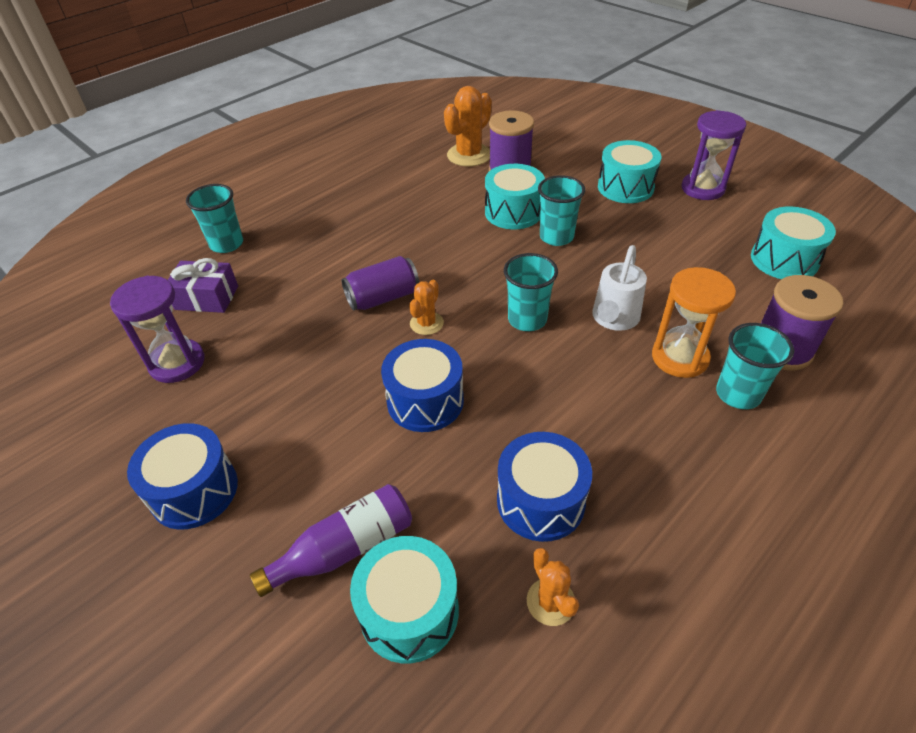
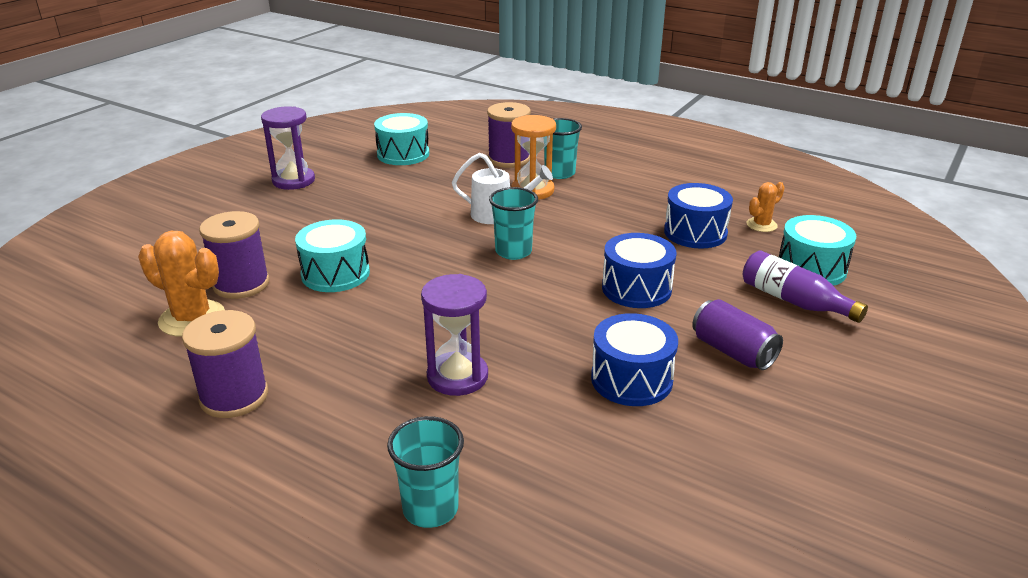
camera: 105 degrees left, 15 degrees down
(177, 363) = (681, 467): purple hourglass -> purple hourglass (457, 376)
(194, 490) = (814, 392): blue drum -> blue drum (631, 379)
(207, 298) = (558, 485): purple gift -> none
(373, 175) = (234, 396): none -> purple spool
(383, 298) = (509, 336): purple can -> purple can (733, 352)
(426, 323) = (539, 302): orange cactus -> none
(556, 237) = (382, 246): turquoise cup -> none
(625, 187) = (288, 215): turquoise drum -> none

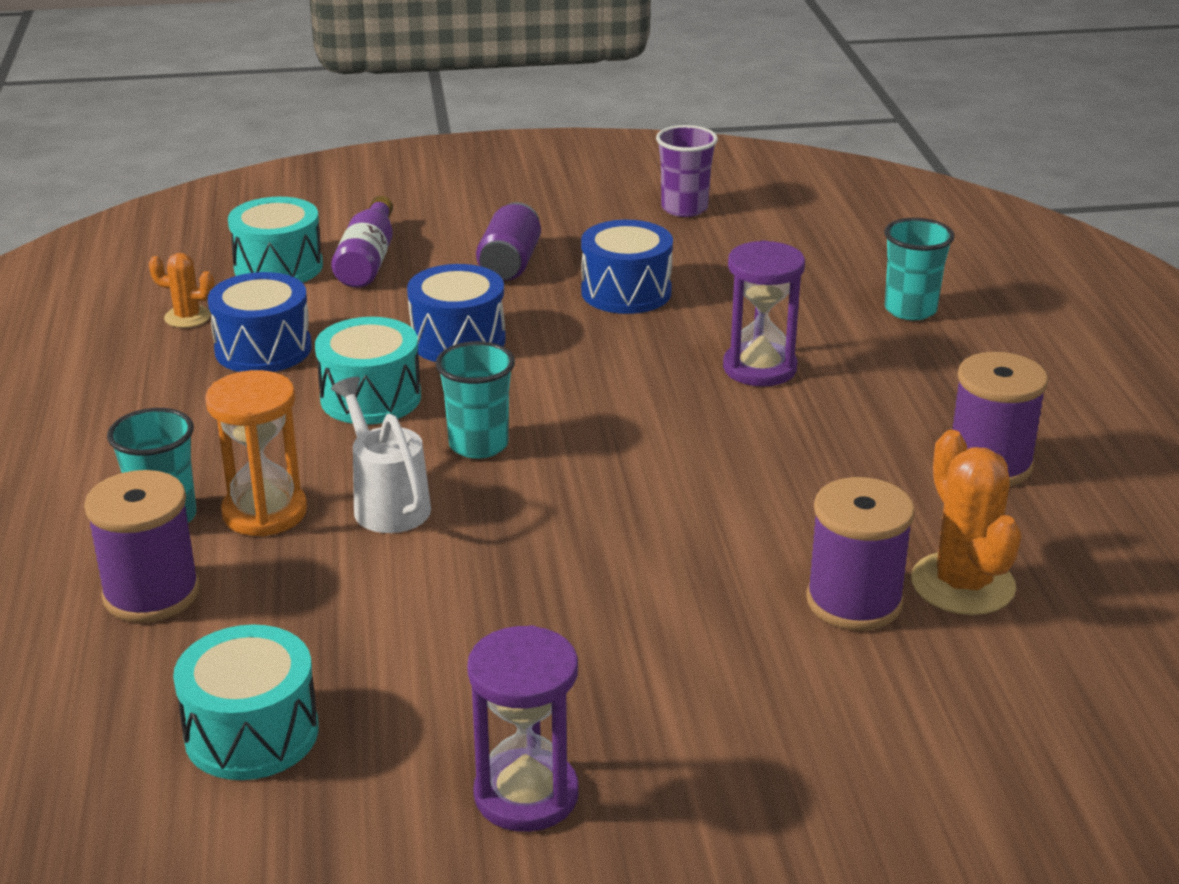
camera: 130 degrees left, 0 degrees up
(335, 274) = (719, 543): turquoise drum -> turquoise drum (371, 397)
(769, 500) = (684, 208): none -> purple cup

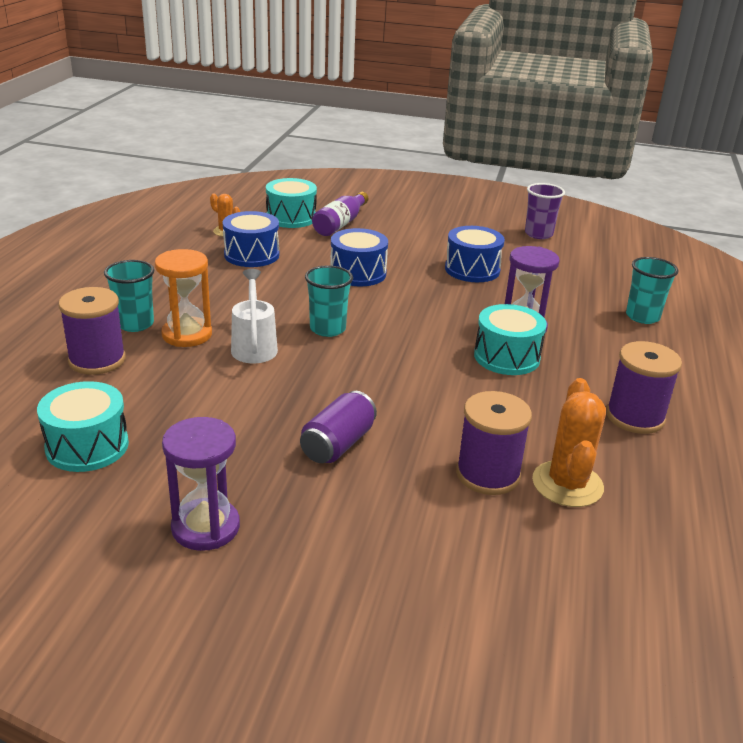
camera: 20 degrees right, 0 degrees up
(371, 397) = (288, 291): turquoise drum -> turquoise drum (507, 357)
(510, 264) = (416, 241): purple can -> purple can (338, 444)

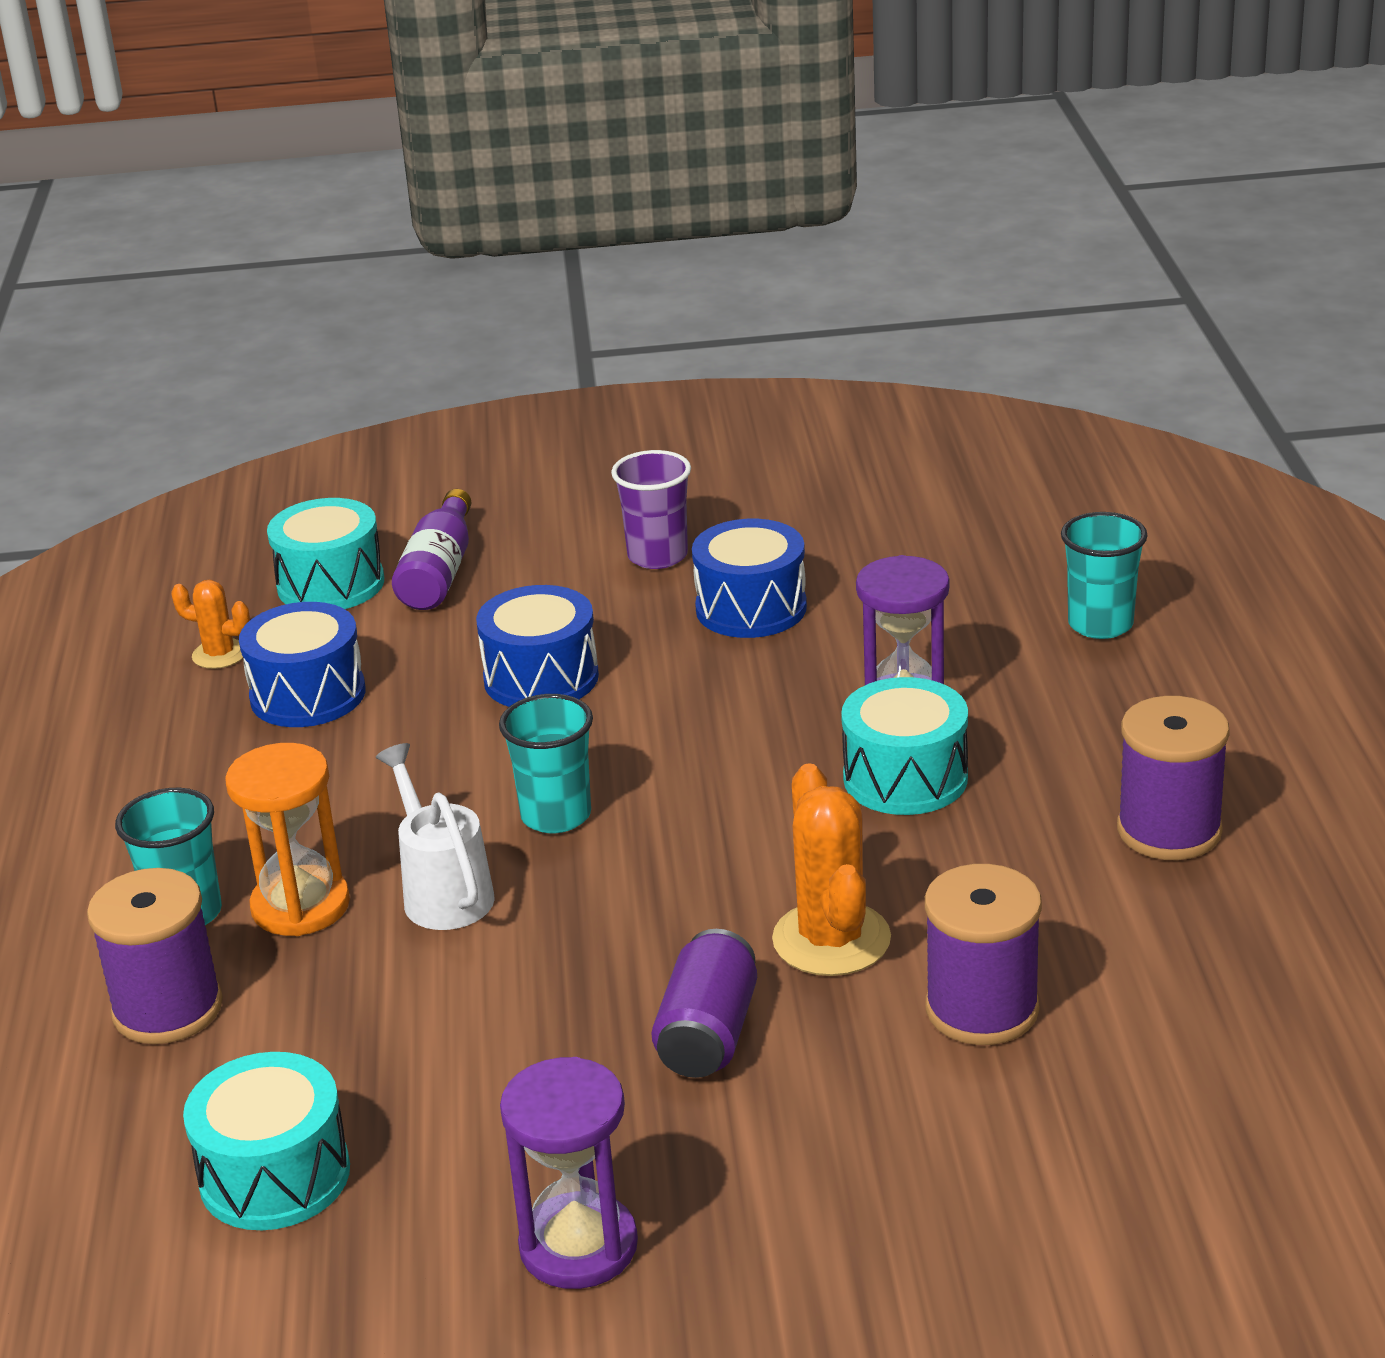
camera: 15 degrees left, 0 degrees up
(538, 234) = (834, 490): purple cup -> purple cup (657, 556)
(567, 484) = (1114, 986): orange cactus -> orange cactus (831, 939)

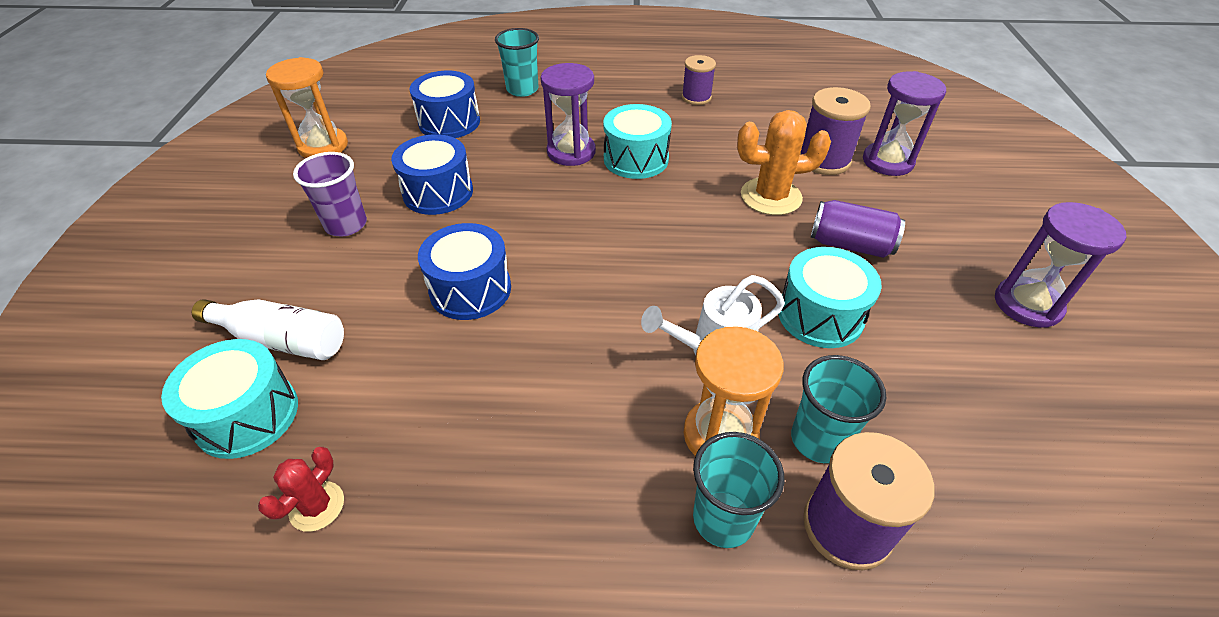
camera: 85 degrees left, 15 degrees up
(219, 654) = (317, 506): orange cactus -> red cactus
(275, 1175) = (1014, 447): turquoise drum -> turquoise drum (820, 315)
(308, 695) = (425, 432): blue drum -> blue drum (449, 122)
(439, 572) = (282, 340): purple bottle -> white bottle
(556, 815) = (637, 291): turquoise cup -> turquoise cup (818, 440)
(842, 489) = (323, 146): none -> orange hourglass
(1008, 1102) = (887, 161): none -> purple hourglass
(1169, 830) = (696, 97): purple spool -> purple spool, size x0.65

